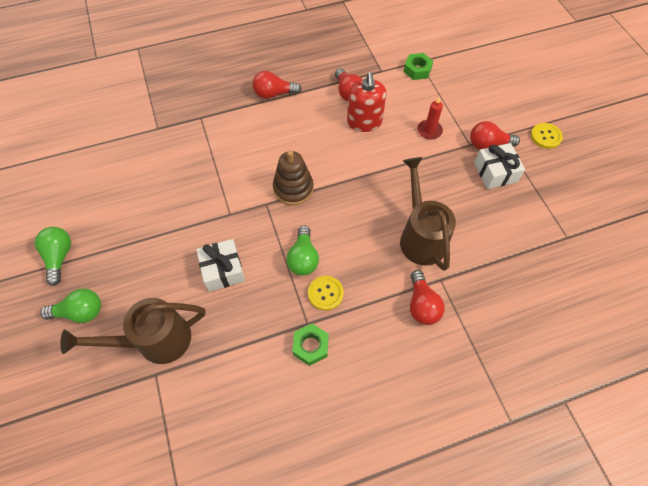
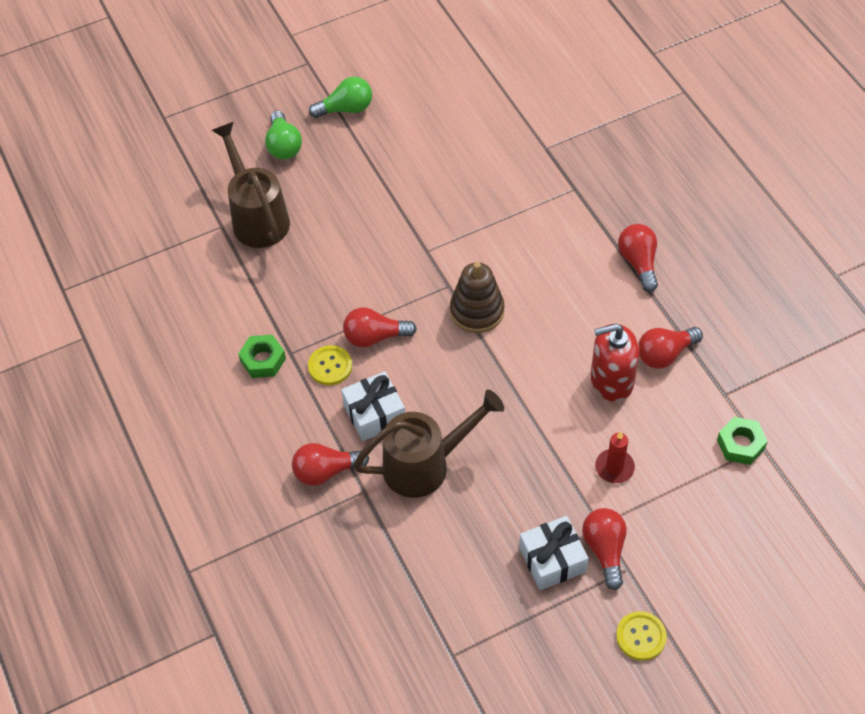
camera: 85 degrees right, 5 degrees down
(223, 270) = (348, 259): white gift -> white gift (374, 414)
(303, 258) = (375, 337): green light bulb -> red light bulb

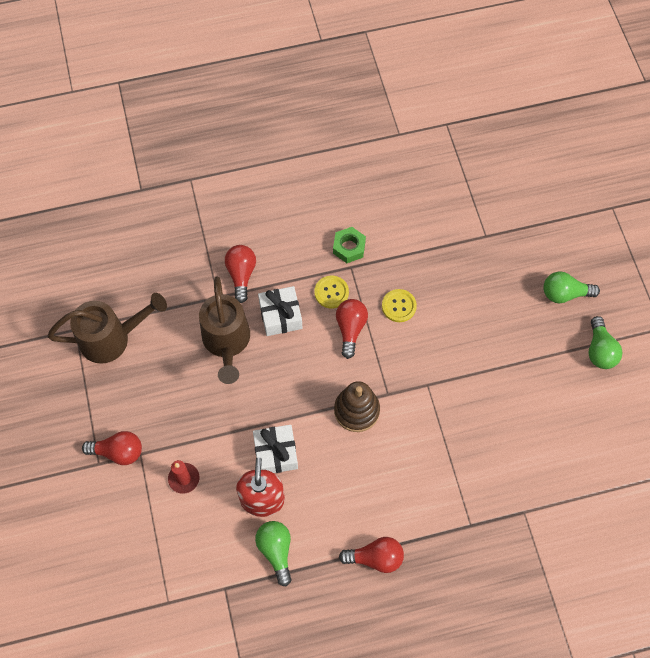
camera: 100 degrees right, 10 degrees up
(257, 217) = (489, 263): brown watering can -> brown watering can (112, 338)
(552, 559) = (123, 412): white gift -> white gift (276, 453)
(641, 636) = (44, 458): yellow button -> yellow button (399, 306)
(665, 354) = (276, 551): red light bulb -> green light bulb
(740, 444) = (174, 585): green nut -> none

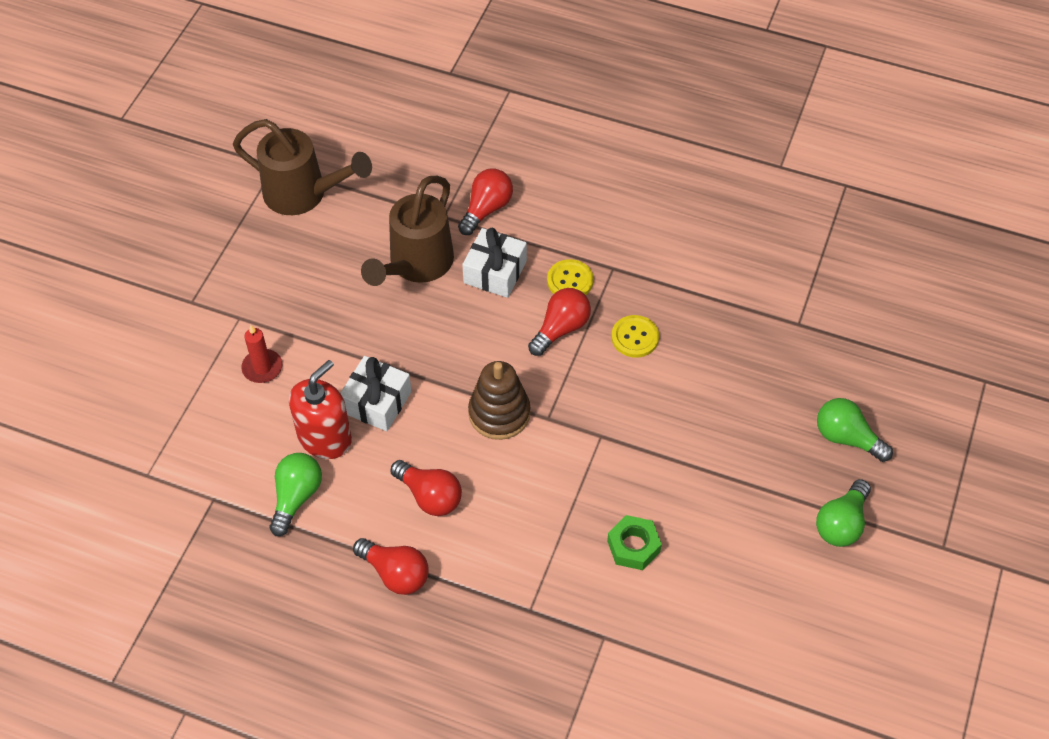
camera: 35 degrees right, 10 degrees down
(118, 452) = (220, 302): red light bulb -> red light bulb (429, 496)
(349, 247) = (627, 248): green nut -> green nut (633, 546)

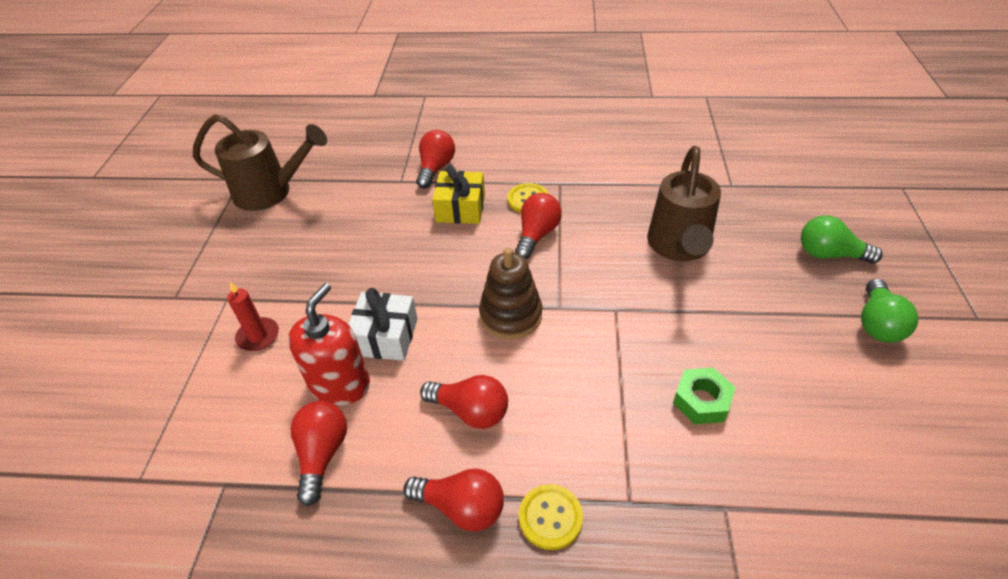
camera: 15 degrees left, 10 degrees down
(296, 497) = (322, 454): green light bulb -> red light bulb
(416, 264) = (388, 219): brown watering can -> brown watering can (679, 246)
(495, 272) = (460, 208): white gift -> yellow gift
(635, 337) = (604, 226): yellow button -> yellow button (550, 517)

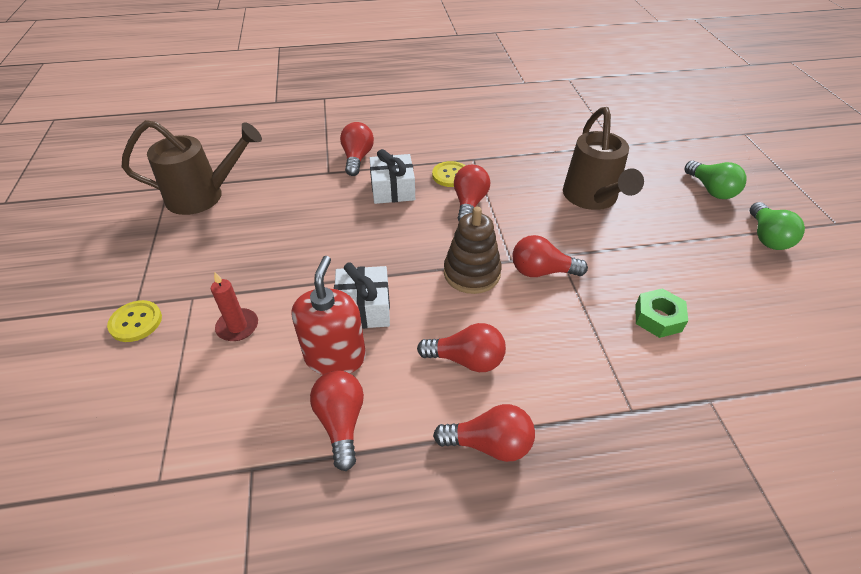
camera: 15 degrees left, 0 degrees up
(460, 208) = (392, 189): yellow gift -> white gift
(550, 517) = (571, 436): yellow button -> yellow button (136, 322)
(588, 325) = (541, 271): none -> red light bulb
(829, 254) = (711, 190): green light bulb -> green light bulb turned 120 degrees counterclockwise

